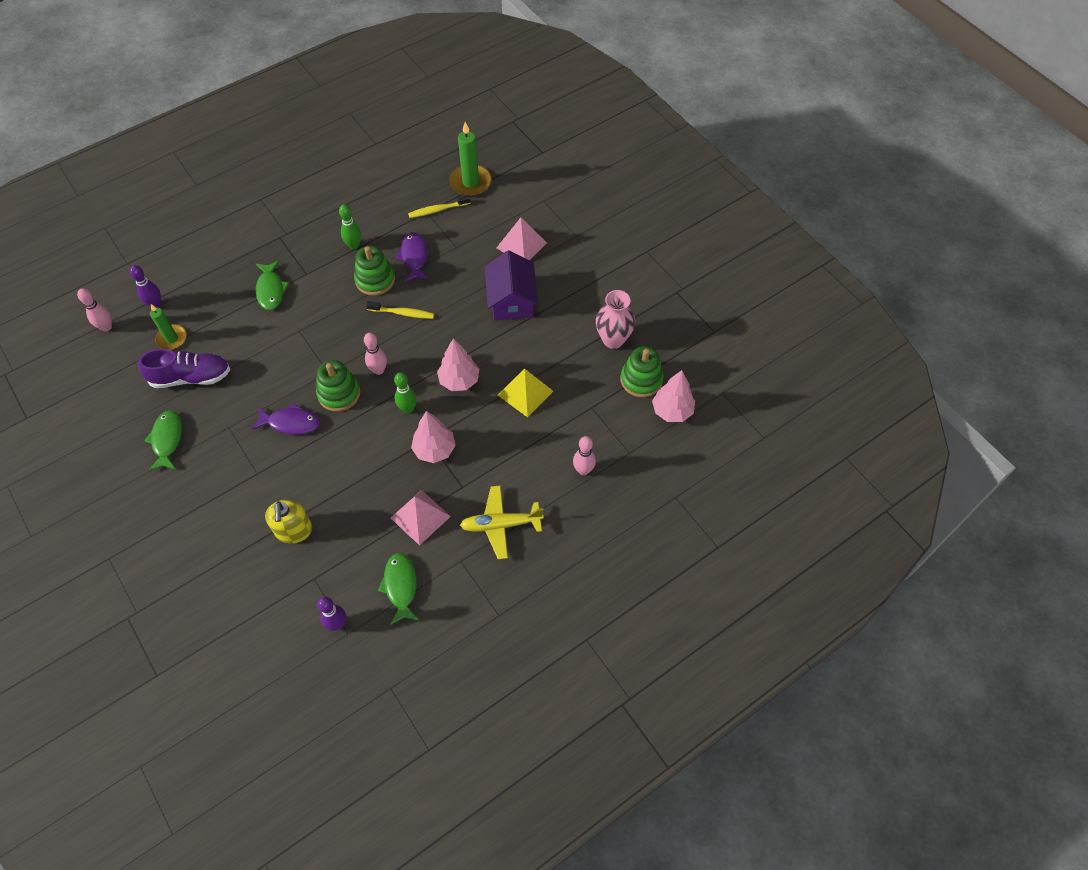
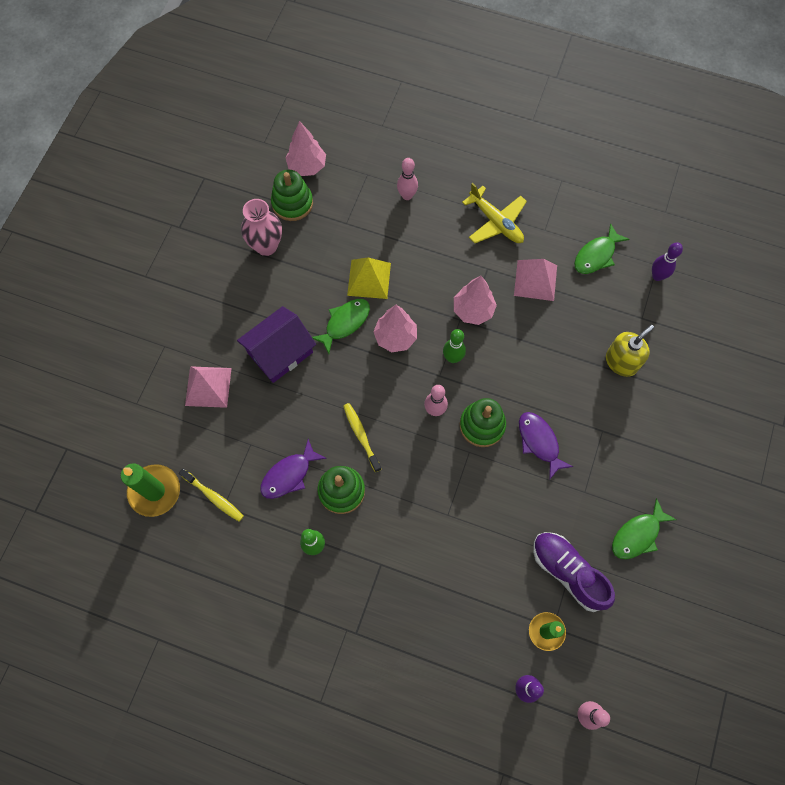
camera: 125 degrees left, 10 degrees up
(271, 290) = (424, 583): green fish -> green fish (345, 323)

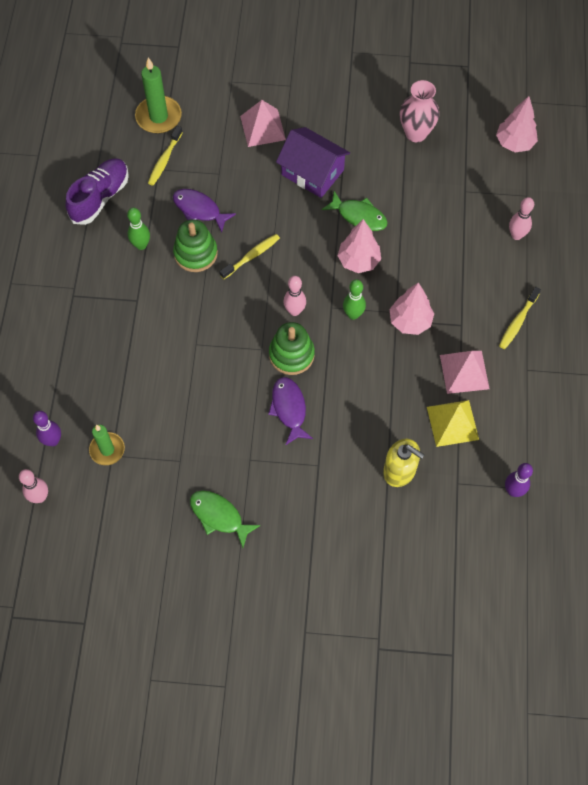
camera: 75 degrees right, 5 degrees down
(292, 203) = (469, 142): green stacking toy -> none
(369, 279) = (412, 224): yellow pyramid -> yellow pyramid (452, 423)
(496, 222) = (518, 322): yellow plane -> yellow toothbrush
(539, 442) = (289, 409): purple fish -> purple fish turned 60 degrees counterclockwise
(568, 572) = (167, 458): purple shoe -> purple shoe (100, 197)
(596, 255) = (515, 425): green fish -> none

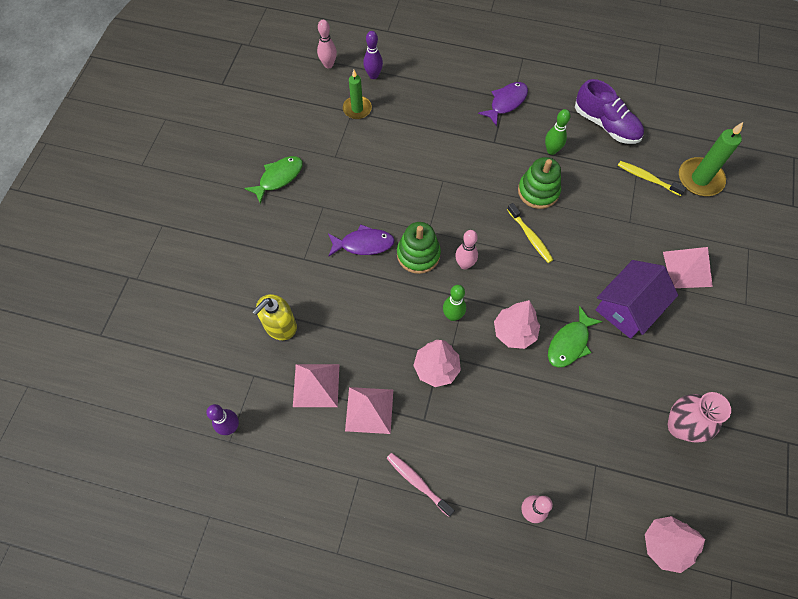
camera: 100 degrees right, 0 degrees up
(199, 210) = (587, 200): purple fish -> purple fish (506, 103)
(452, 423) = (316, 385): yellow pyramid -> pink pyramid
(518, 322) = (417, 482): yellow toothbrush -> pink toothbrush

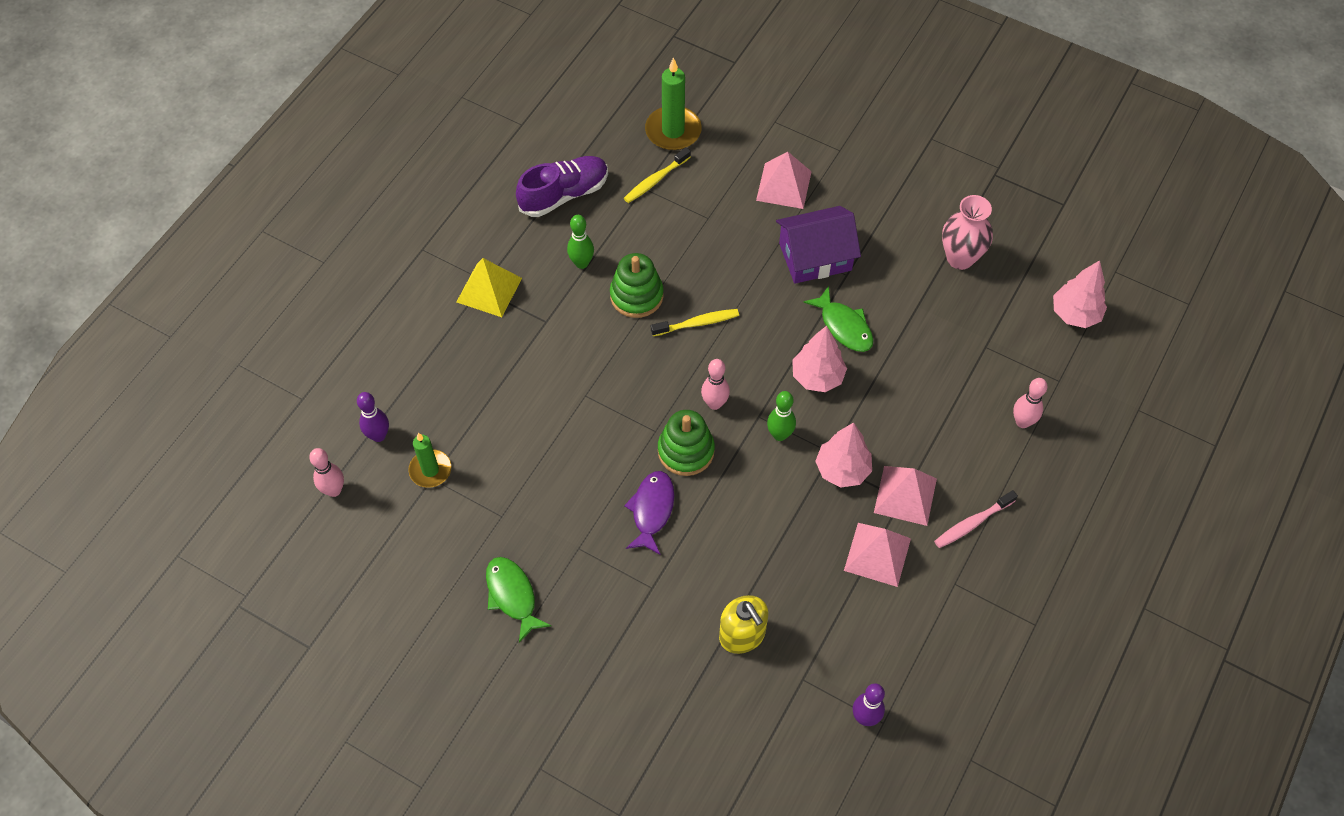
camera: 75 degrees left, 5 degrees down
(316, 385) = (832, 607): pink pyramid -> pink pyramid (905, 495)
(506, 103) = (489, 290): purple fish -> yellow pyramid
(628, 307) = (815, 257): purple house -> purple house turned 75 degrees counterclockwise

